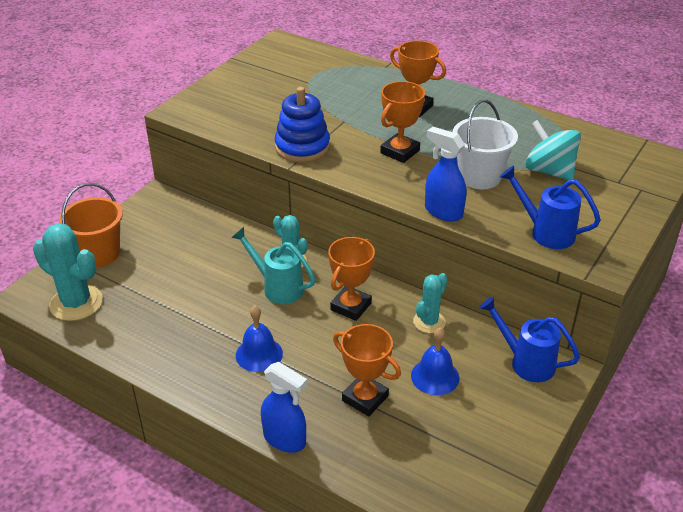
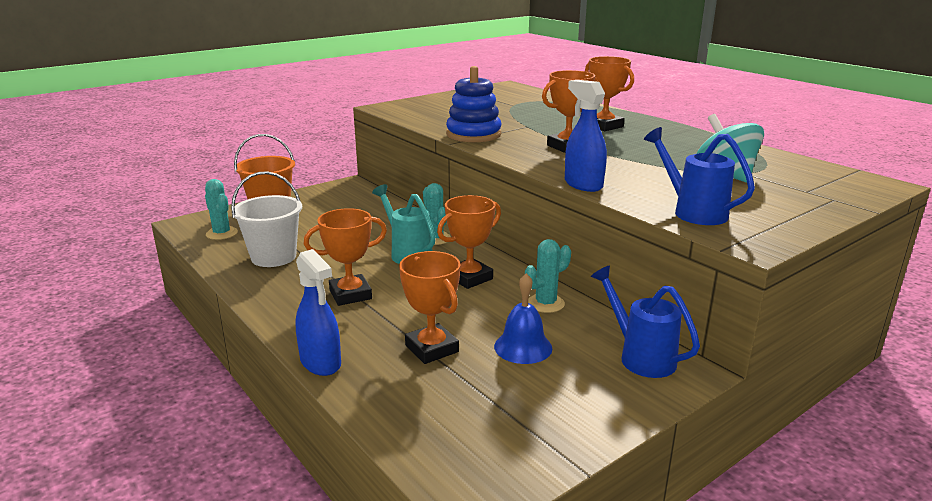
camera: 20 degrees right, 15 degrees down
(76, 303) = (222, 233): turquoise cactus -> turquoise cactus, size x0.61
(259, 354) = (350, 294): blue bell -> orange trophy
(479, 177) = (641, 169): white bucket -> white bucket (273, 257)

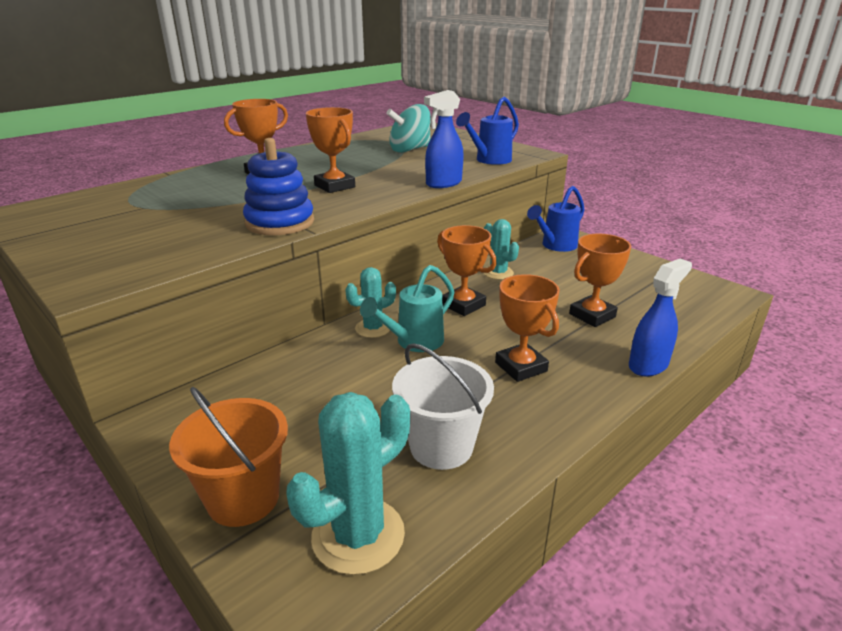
camera: 95 degrees left, 5 degrees up
(222, 233) = (358, 535): turquoise cactus -> turquoise cactus, size x1.65
(523, 347) = (567, 281): blue bell -> none

